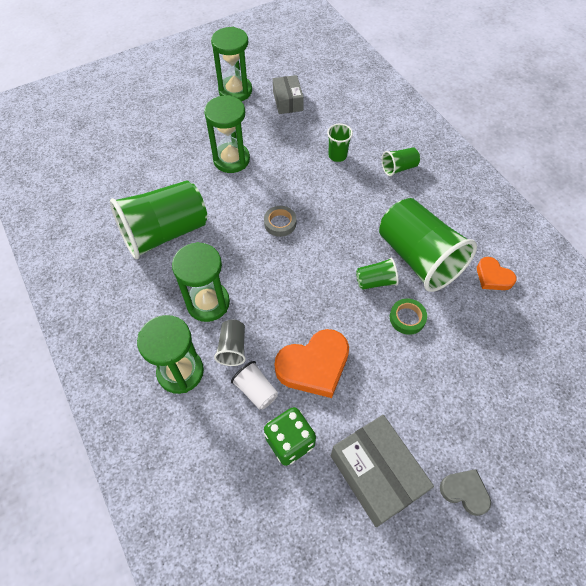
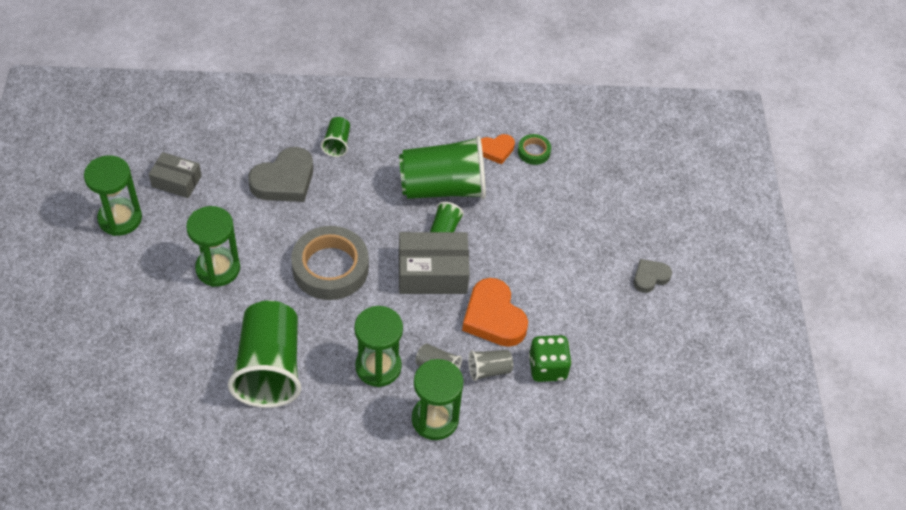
camera: 65 degrees left, 5 degrees down
(256, 390) = (489, 370): white cup -> grey cup
(280, 223) = (330, 268): grey tape -> grey tape, size x2.15
(314, 366) = (493, 317): orange heart -> orange heart turned 150 degrees clockwise
(337, 155) = (284, 180): green cup -> grey heart
(376, 474) = (606, 324): grey box -> grey box (432, 272)
(407, 318) = (493, 229): green tape -> green tape (534, 152)

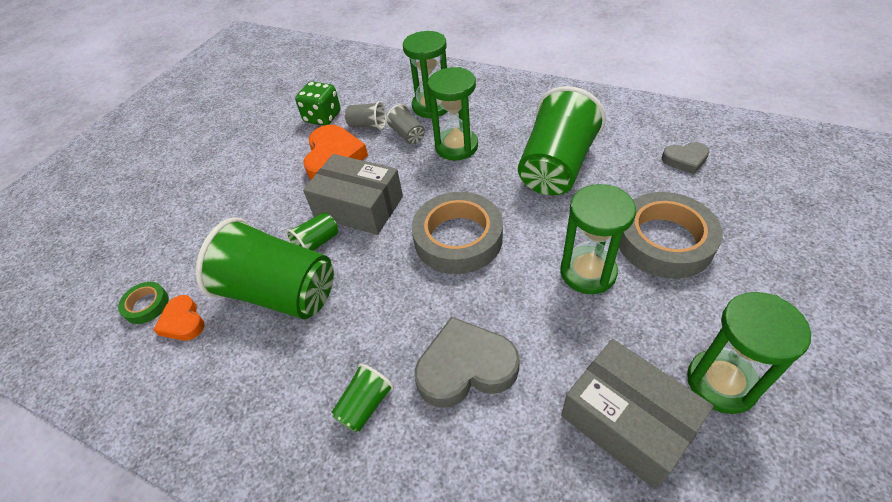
camera: 145 degrees left, 5 degrees down
(161, 313) = (664, 241): none -> grey tape
(176, 181) = (627, 421): grey box -> grey box, size x1.61
(496, 150) = (183, 322): orange heart -> orange heart turned 135 degrees counterclockwise
(650, 277) = (182, 155): grey heart -> grey heart (685, 160)

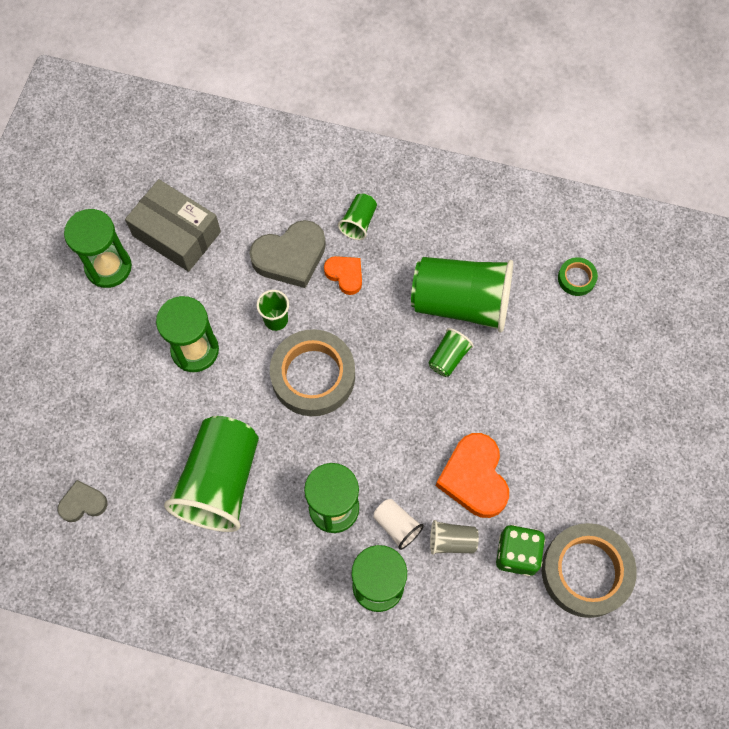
camera: 165 degrees right, 20 degrees up
(183, 322) = (534, 267): orange heart -> orange heart (345, 275)
(358, 207) = (422, 407): grey box -> none
(407, 135) = (396, 525): grey cup -> white cup
(492, 295) = (276, 320): none -> green cup
(664, 241) = (124, 390): grey tape -> grey tape (586, 572)

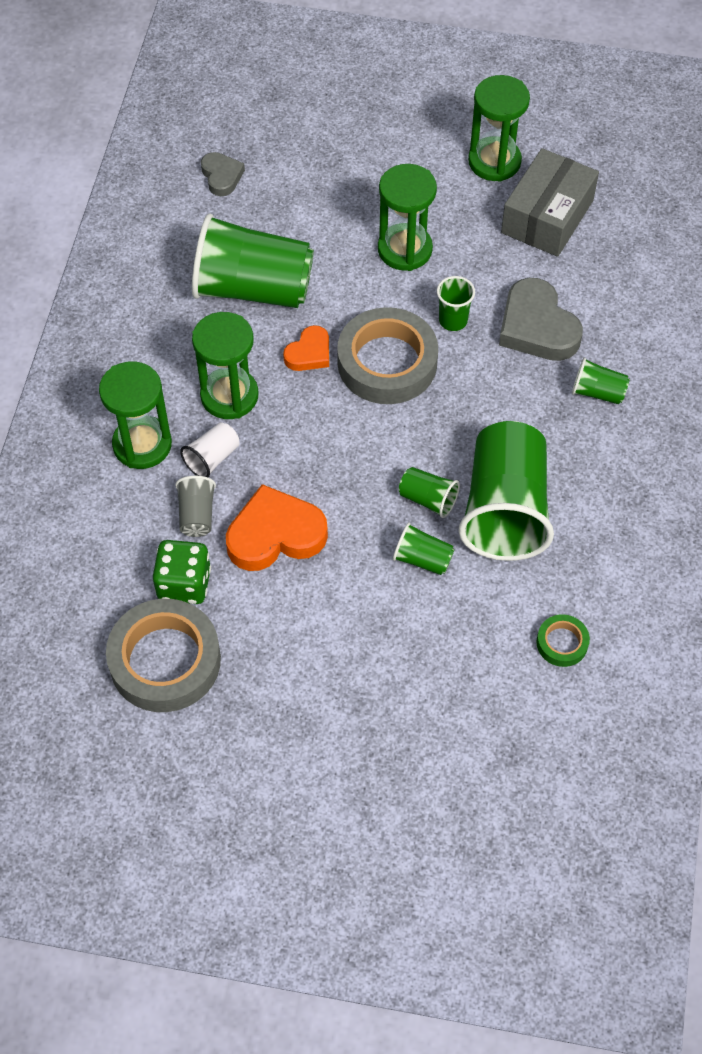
camera: 85 degrees right, 10 degrees down
(345, 275) = (522, 384): orange heart -> orange heart (309, 353)
(502, 367) = (422, 559): none -> green cup

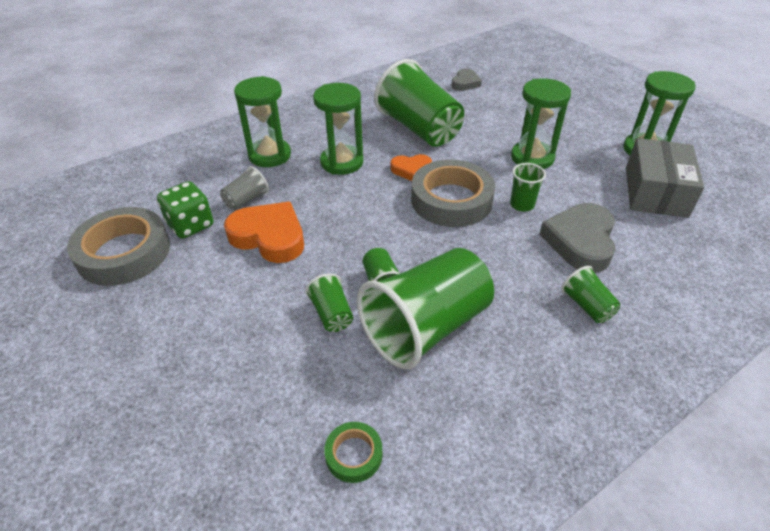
camera: 45 degrees right, 15 degrees down
(212, 458) = (292, 182): white cup -> none
(547, 216) = (655, 192): grey box -> grey box turned 60 degrees counterclockwise

